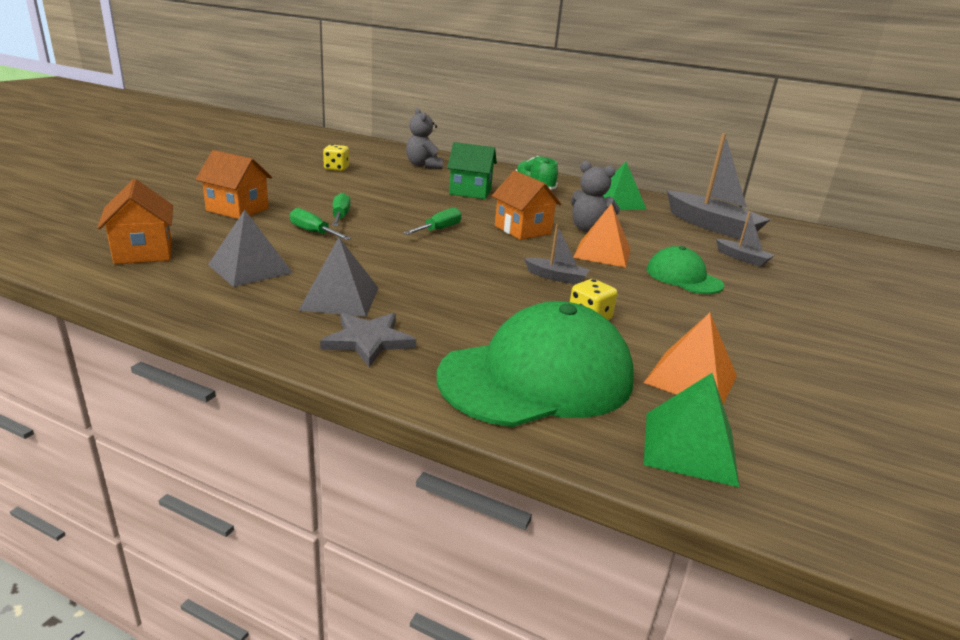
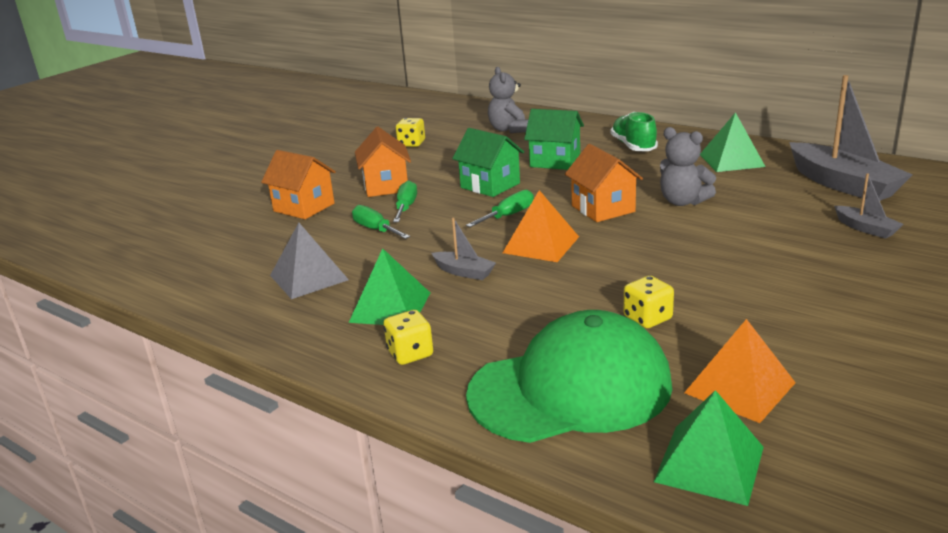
camera: 15 degrees right, 0 degrees up
(143, 252) = (213, 265): orange house -> orange house (386, 186)
(340, 298) = (390, 307): grey pyramid -> green pyramid
(368, 341) = (410, 353): grey star -> yellow dice
(416, 205) = (490, 185): none -> green house
(556, 277) = (625, 269): grey boat -> grey boat (464, 272)
(602, 253) = (689, 233): orange pyramid -> orange pyramid (541, 244)
(683, 277) = (778, 260): green cap -> none

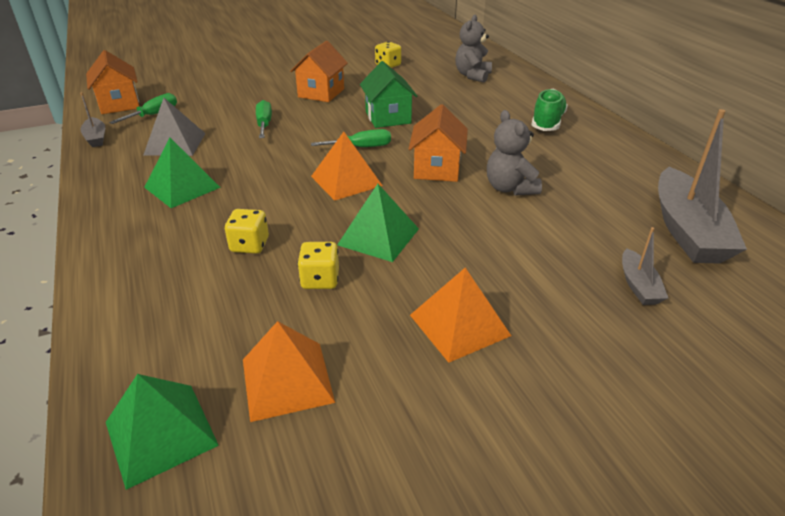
camera: 30 degrees right, 10 degrees up
(304, 207) = (251, 91): orange house -> orange house (119, 104)
(406, 207) = (308, 114): green screwdriver -> green screwdriver (154, 115)
(410, 353) = (138, 228): yellow dice -> yellow dice (249, 245)
(464, 272) = (264, 180): grey boat -> grey boat (96, 138)
(555, 161) = (465, 114): green house -> none
(570, 389) = (179, 310): green cap -> none
(731, 160) = (614, 166): green pyramid -> green pyramid (378, 236)
(796, 300) = (459, 325): none -> orange pyramid

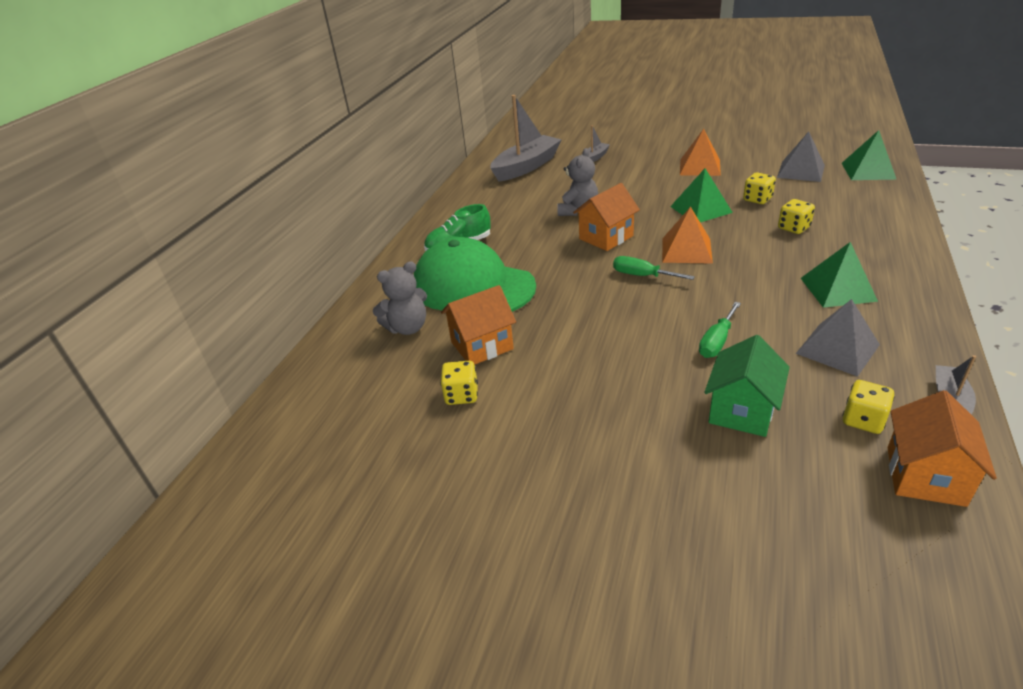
camera: 135 degrees left, 0 degrees up
(154, 115) = (863, 420): green screwdriver -> yellow dice
(287, 380) = (800, 171): orange pyramid -> grey pyramid
(321, 93) = (607, 371): orange house -> orange house (482, 345)
(388, 117) = (578, 301): green house -> green house (742, 411)
(477, 103) = (473, 286): none -> green cap

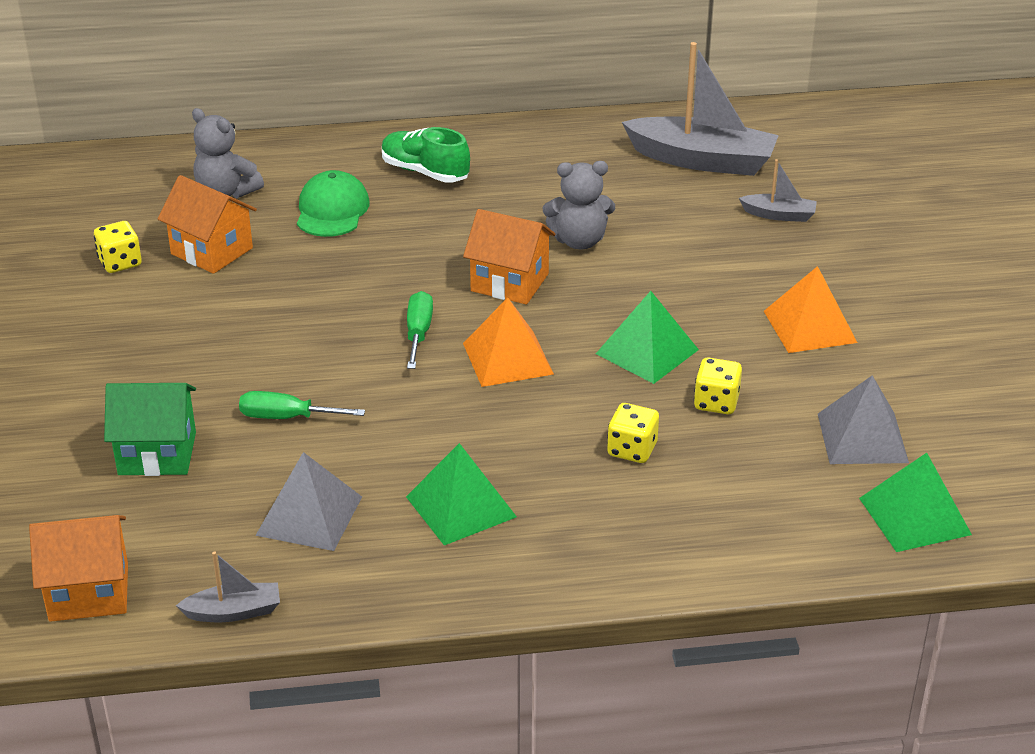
camera: 60 degrees right, 0 degrees up
(473, 286) = (332, 210): green cap -> green cap, size x0.55
(863, 420) = (170, 544): yellow dice -> none

